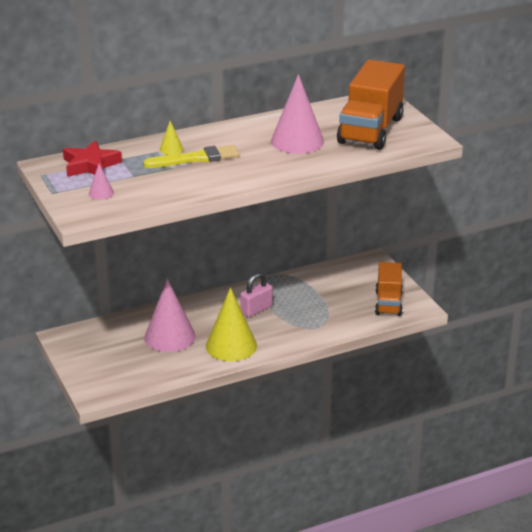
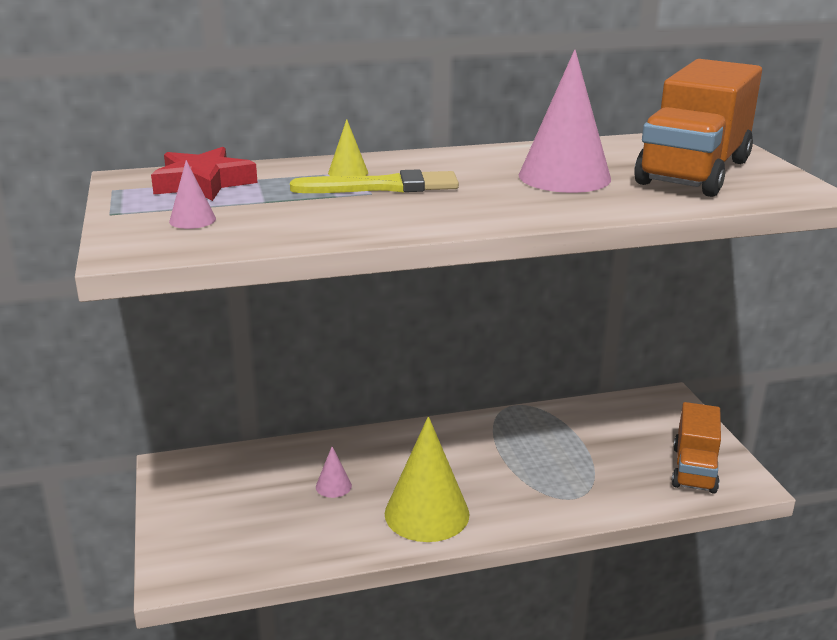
camera: 10 degrees right, 5 degrees down
(170, 336) = (333, 486): pink cone -> pink cone, size x0.44
(256, 309) = (480, 457): pink padlock -> none

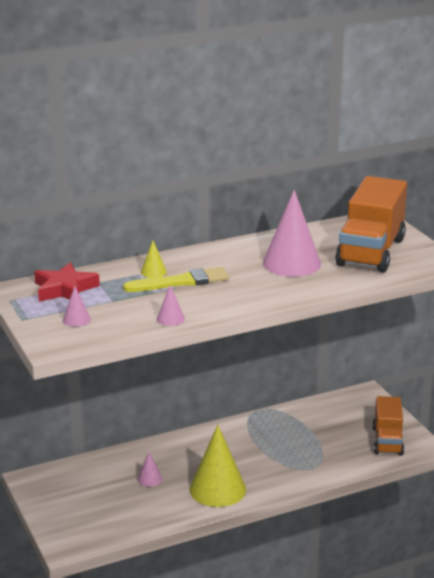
camera: 10 degrees left, 0 degrees up
(341, 230) = (170, 318): none -> pink cone

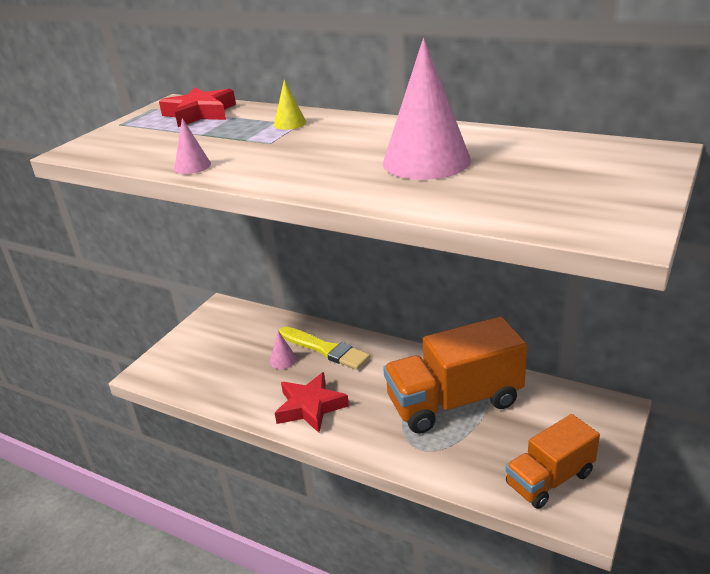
camera: 55 degrees right, 5 degrees up
(76, 319) = (141, 138): pink cone -> none
(181, 282) = (285, 139): yellow brush -> yellow brush (325, 349)
(217, 489) = (310, 407): yellow cone -> red star
(370, 252) = (550, 184): orange truck -> orange truck (454, 402)

